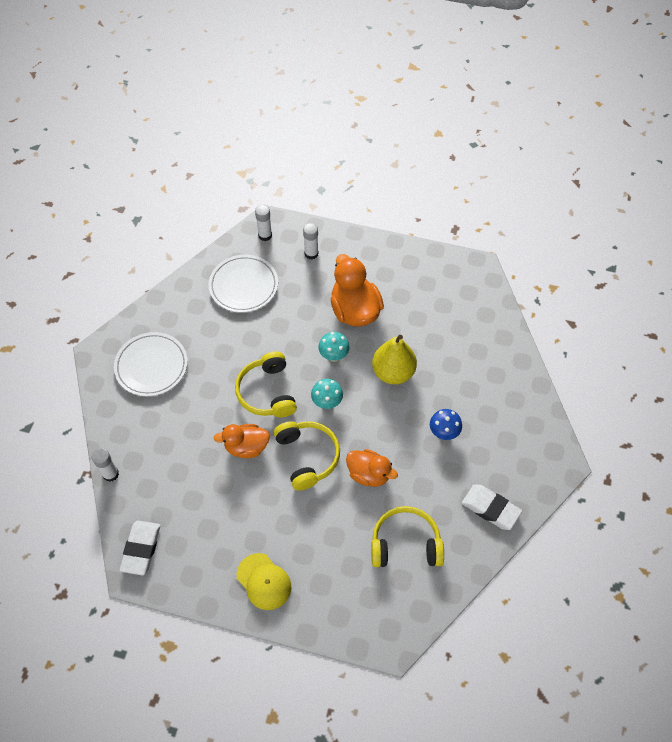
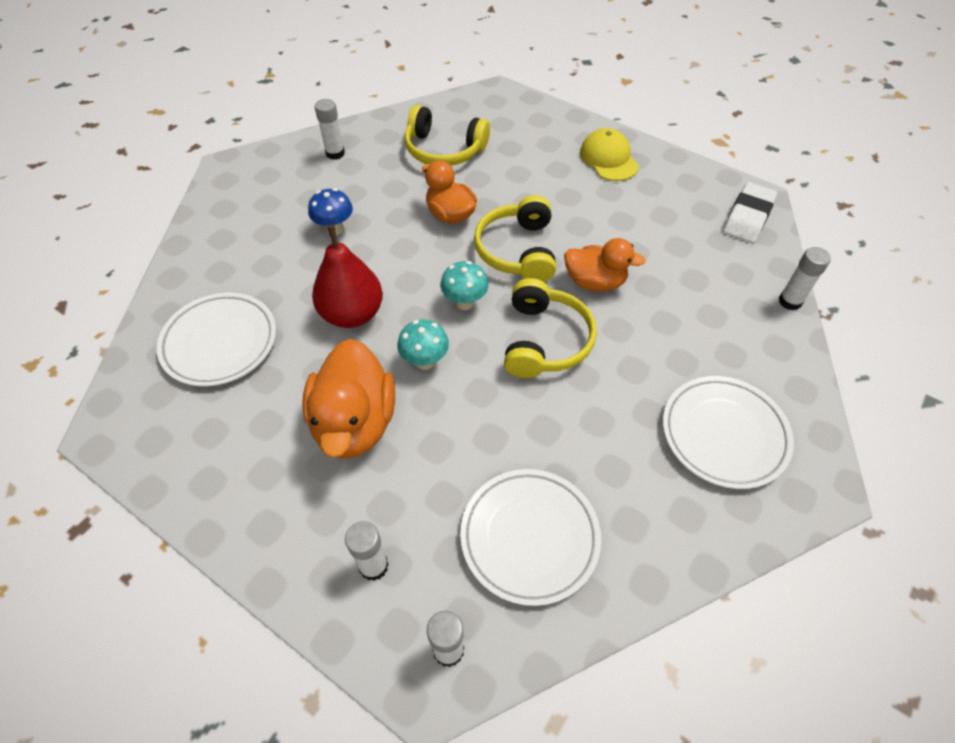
camera: 160 degrees left, 5 degrees down
(393, 372) = (352, 314): yellow pear -> red pear
(458, 330) = (220, 342): none -> white plate
(490, 508) = (335, 153): white eraser -> white glue stick

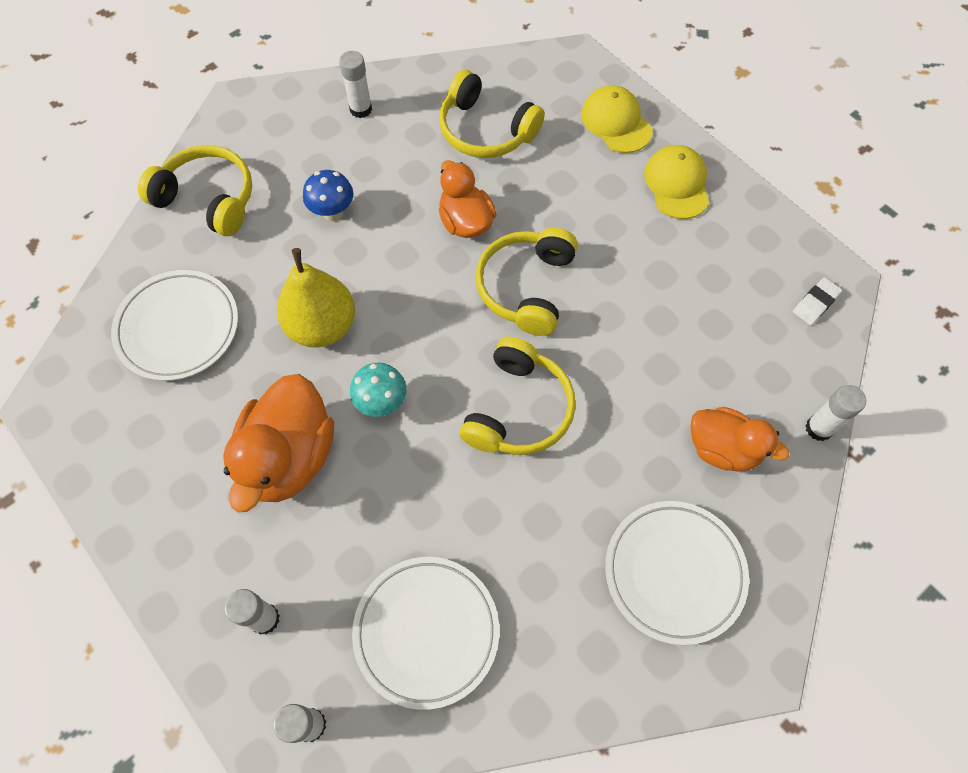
camera: 15 degrees right, 10 degrees up
(220, 239) = (208, 199): none -> yellow headphones
(352, 314) = (322, 326): red pear -> yellow pear
(465, 303) = (446, 341): turquoise mushroom -> none
(545, 127) = (616, 122): none -> yellow cap
(595, 282) = (600, 349): orange duck -> orange duck (723, 449)
(748, 217) = (815, 303): white eraser -> white eraser, size x0.59

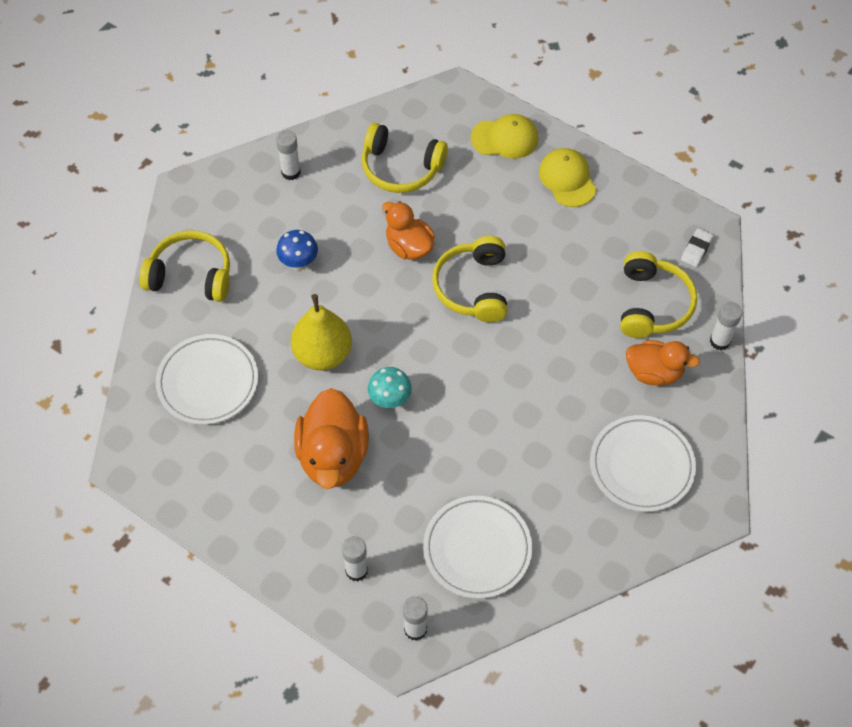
camera: 15 degrees left, 5 degrees down
(518, 409) = (495, 380): yellow headphones -> yellow headphones (652, 304)
(616, 122) = (505, 138): yellow cap -> yellow cap turned 135 degrees clockwise

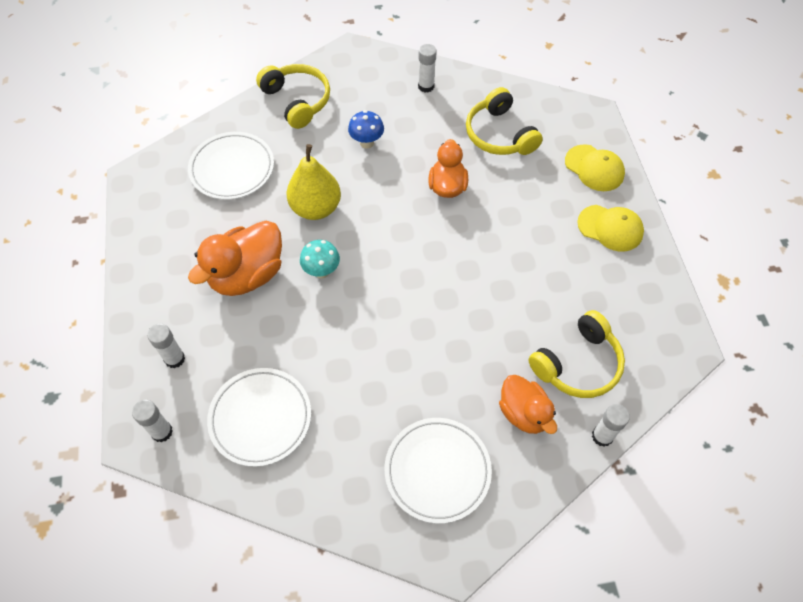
camera: 45 degrees right, 0 degrees up
(473, 287) = (460, 246): yellow headphones -> none
(567, 179) = (610, 228): yellow cap -> yellow cap turned 90 degrees clockwise
(696, 249) = (658, 354): white eraser -> none

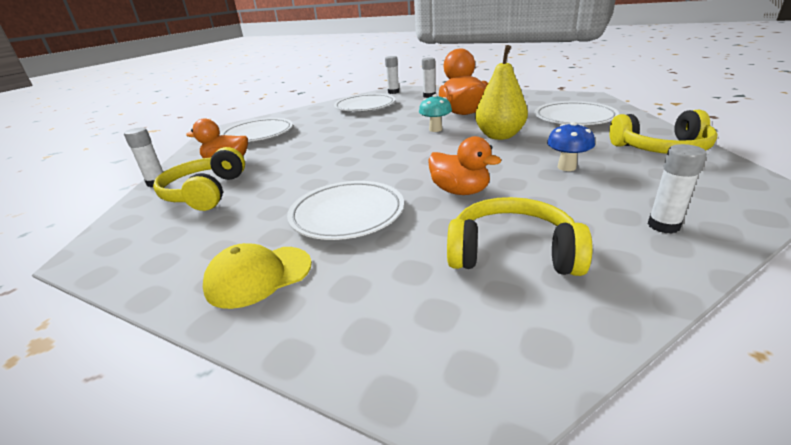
camera: 130 degrees right, 30 degrees down
(524, 232) = (347, 214): none -> white plate
(594, 168) = (355, 317): yellow cap -> none

